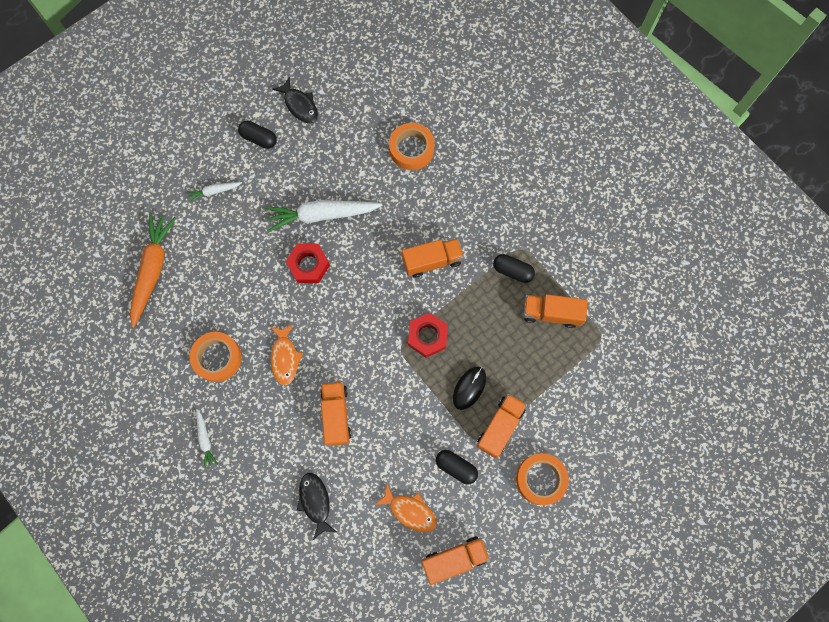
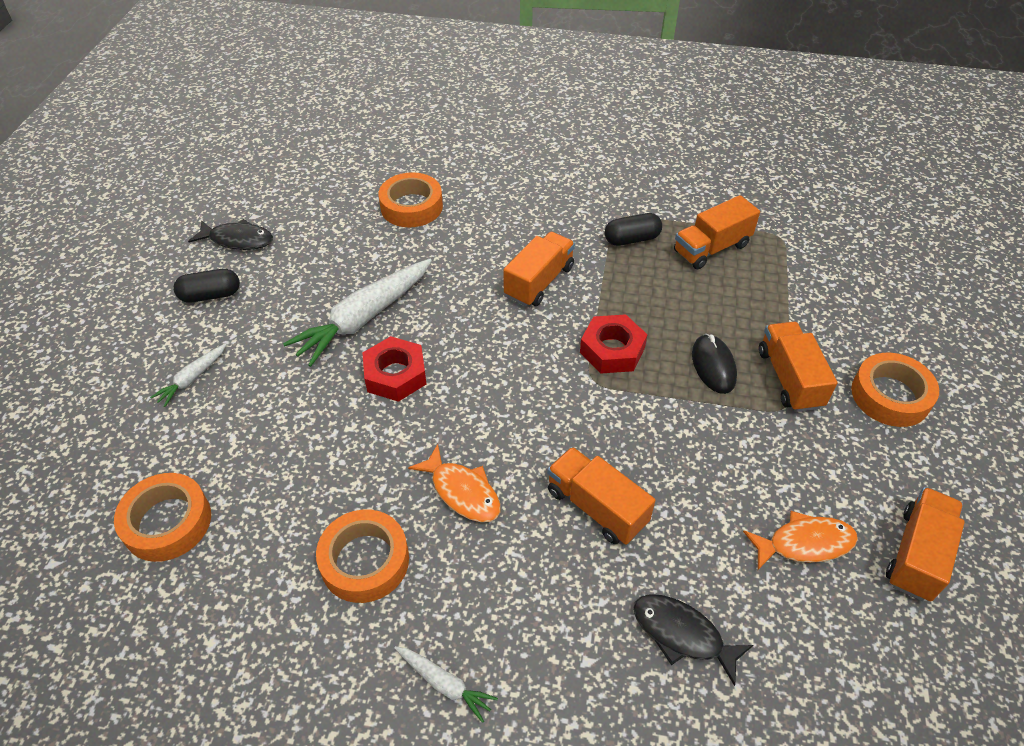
camera: 40 degrees left, 25 degrees down
(152, 270) = (167, 522): orange carrot -> orange tape
(456, 467) = (795, 453): black capsule -> none

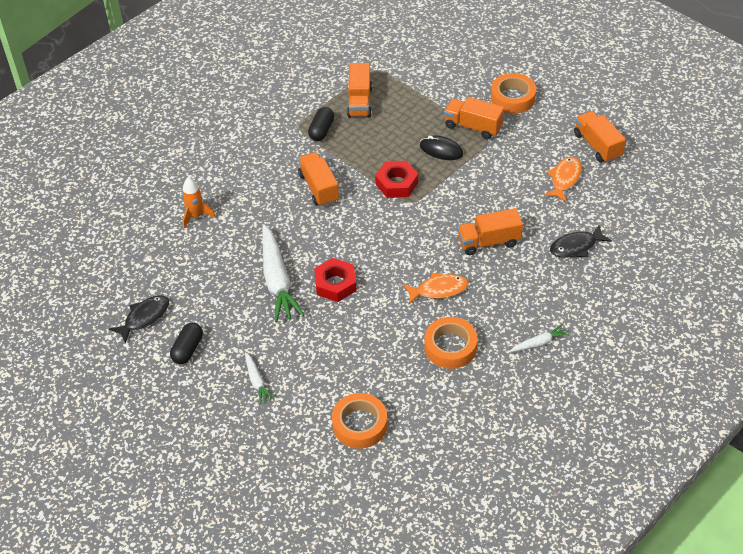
camera: 55 degrees left, 0 degrees up
(411, 206) = (196, 216): orange tape -> orange rocket

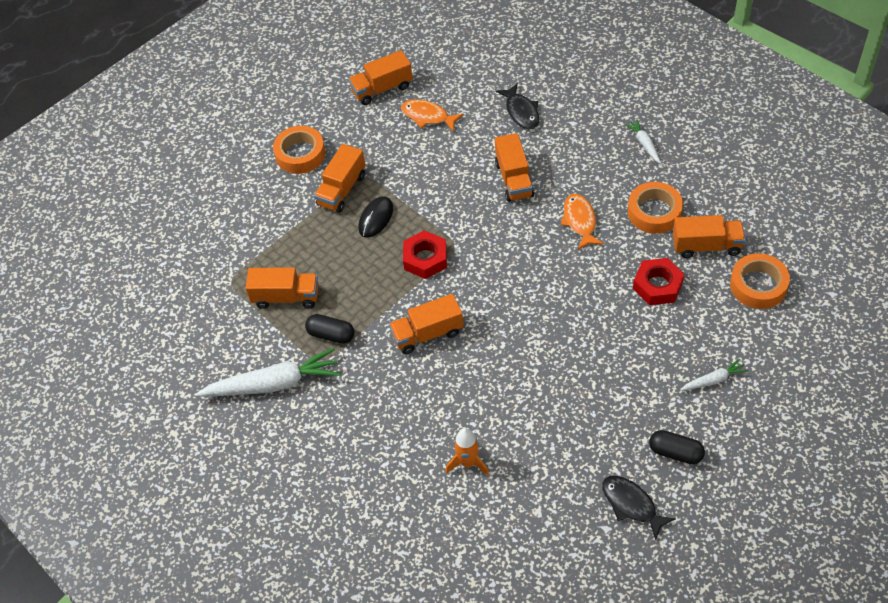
camera: 85 degrees left, 5 degrees up
(277, 280) = (570, 368): white carrot -> white carrot (273, 384)
(335, 284) = (574, 312): red nut -> red nut (657, 286)
(408, 386) = (706, 246): none -> orange truck

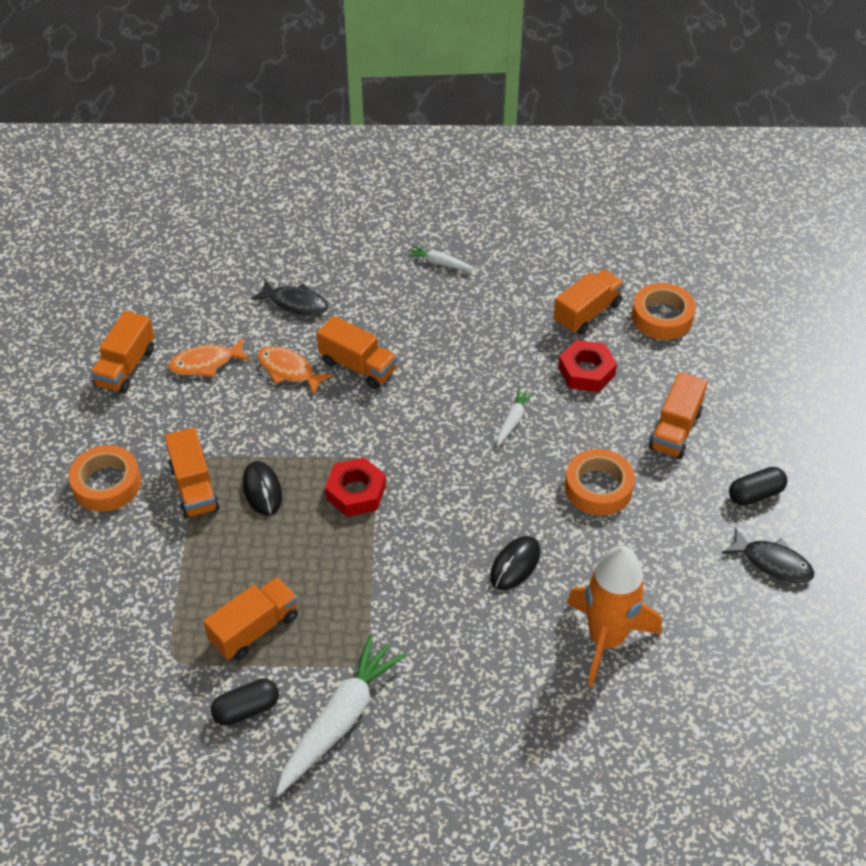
camera: 50 degrees left, 5 degrees down
(331, 335) = (344, 629): black capsule -> black capsule (246, 709)
(427, 334) = (437, 557): orange truck -> orange truck (675, 430)
(467, 374) = (515, 564): none -> black mouse
(468, 462) = (606, 639): orange rocket -> orange rocket, size x1.88
(580, 221) = (459, 363): orange fish -> orange fish (288, 370)
(631, 504) = (772, 563): black fish -> black fish turned 150 degrees counterclockwise
(654, 212) = (514, 314): orange tape -> orange tape (598, 487)
(713, 380) = (715, 415): white carrot -> white carrot (513, 420)

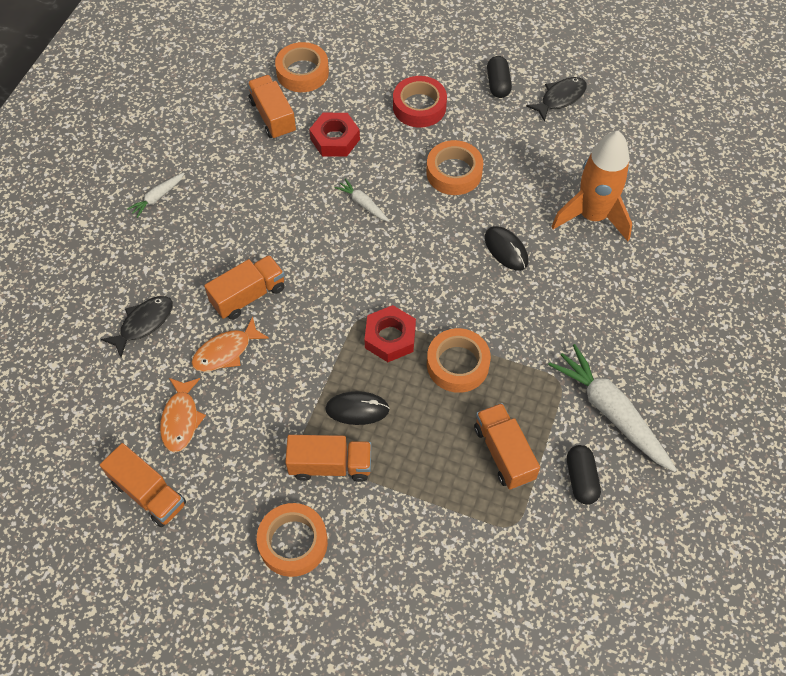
camera: 70 degrees left, 10 degrees up
(346, 559) = (457, 364): none -> orange tape
(675, 430) = (419, 107): orange truck -> red tape

